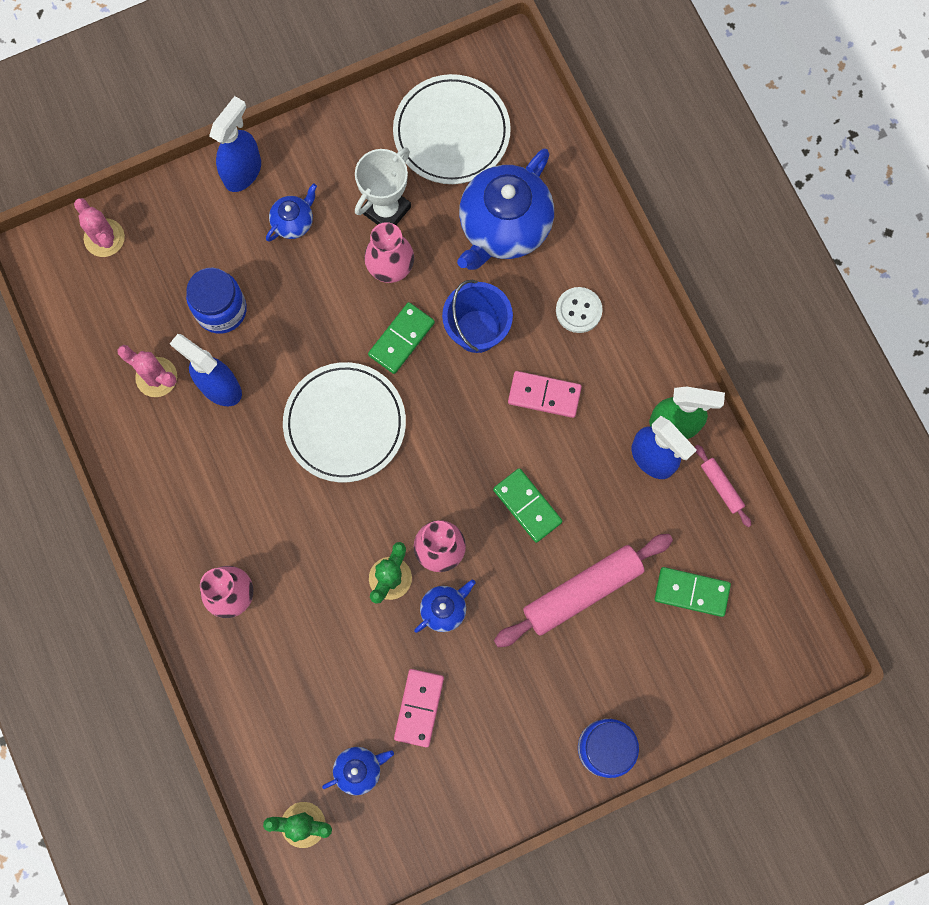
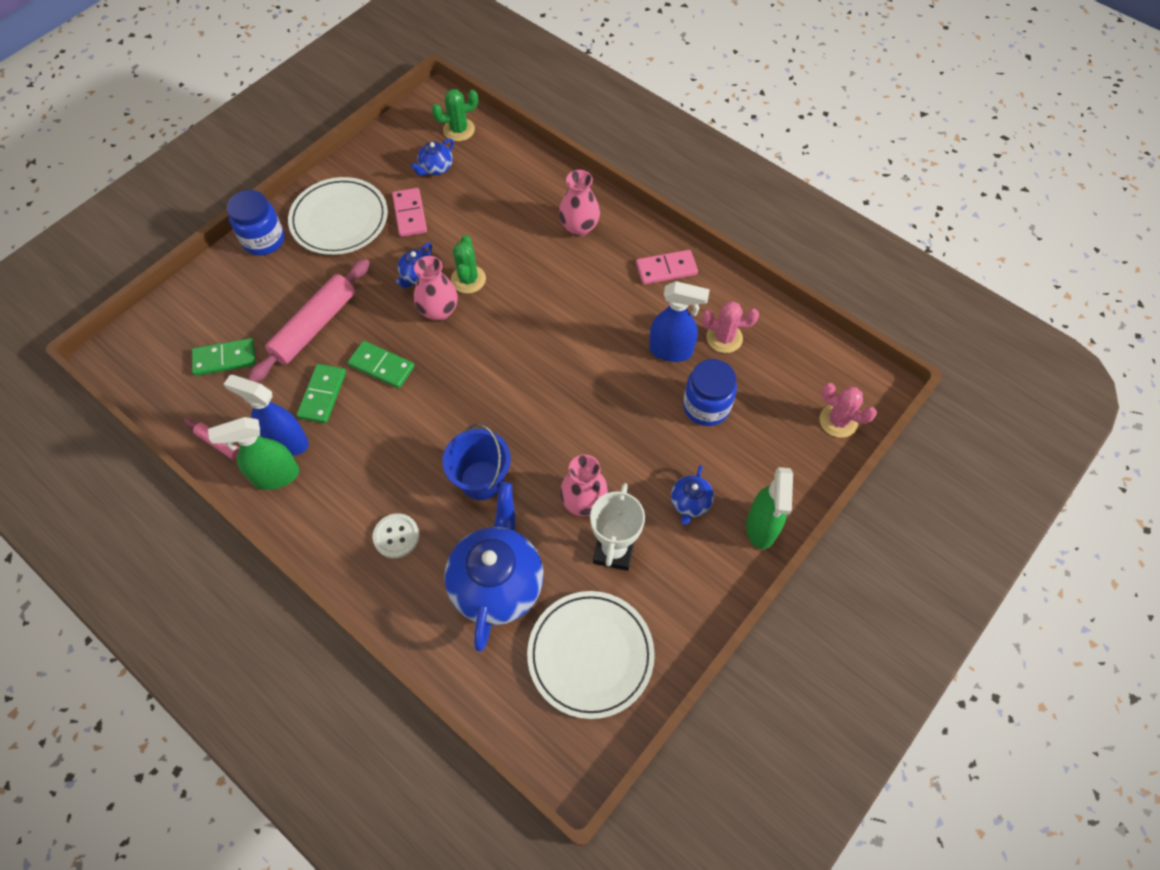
camera: 155 degrees right, 15 degrees down
(243, 171) = (761, 528): blue spray bottle -> green spray bottle
(345, 423) = (557, 365): white plate -> white plate (339, 219)
(401, 339) = (544, 446): green domino -> green domino (322, 395)
(544, 395) = (400, 453): pink domino -> pink domino (666, 269)

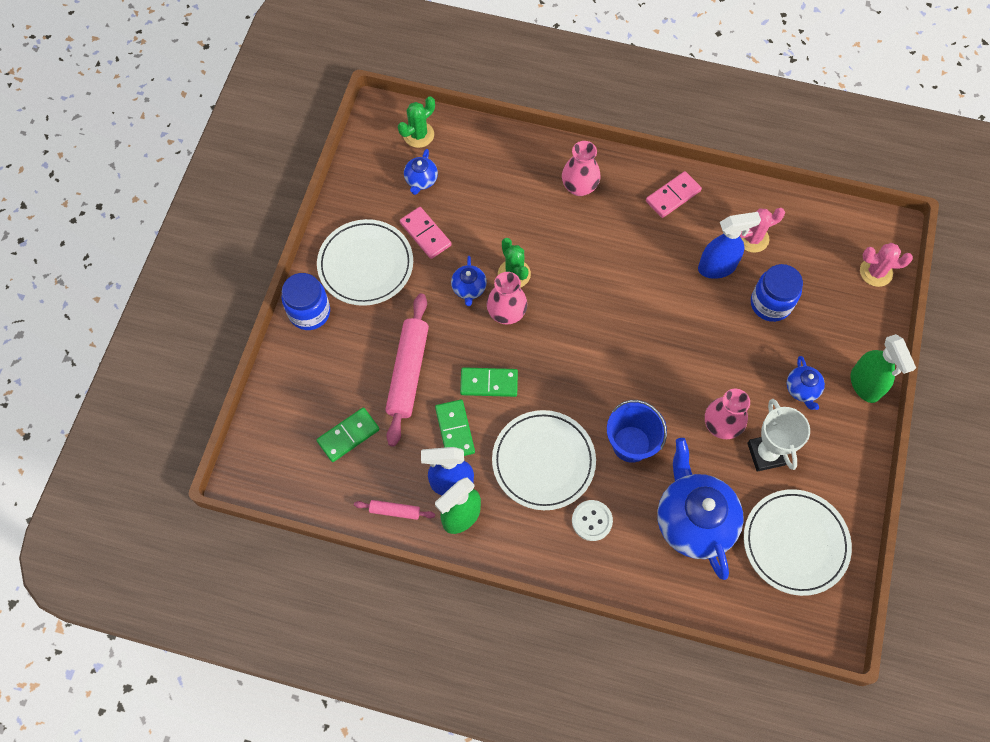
camera: 25 degrees left, 5 degrees up
(386, 459) = (543, 461): none -> white plate

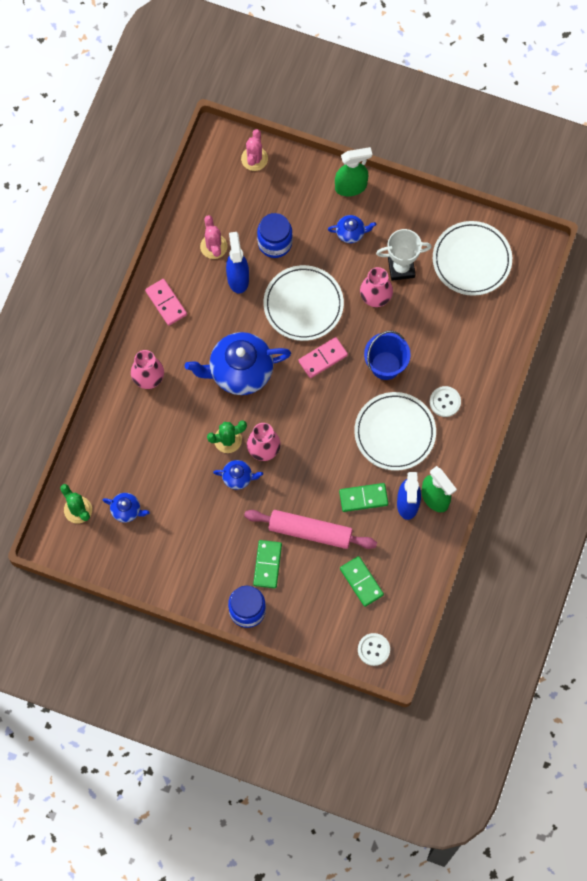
camera: 85 degrees left, 5 degrees up
(264, 456) = (373, 649): none -> white button
(365, 265) = (206, 562): white plate -> white plate (303, 304)
(395, 511) = (427, 548): pink rolling pin -> none
(425, 234) = (181, 510): pink domino -> pink domino (323, 358)
(489, 383) = (325, 468): green domino -> green domino (267, 564)
(693, 521) = (450, 328): blue teapot -> blue teapot (239, 371)

